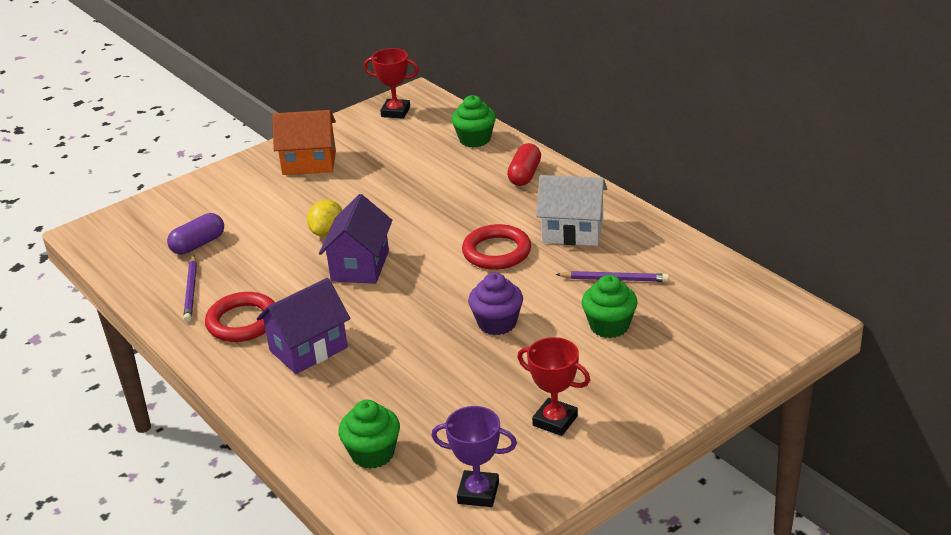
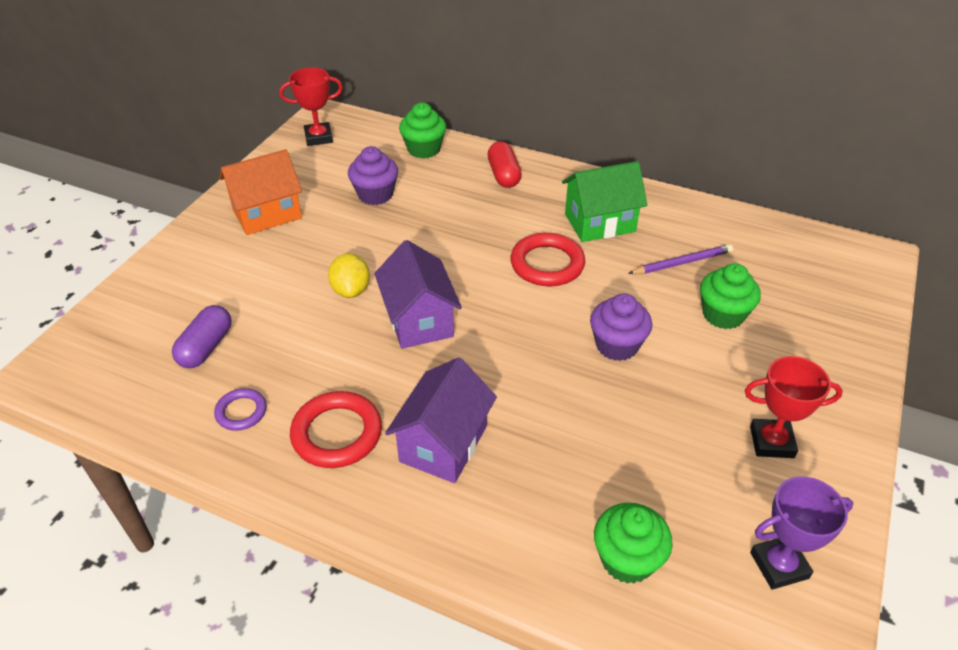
camera: 30 degrees left, 10 degrees up
(191, 291) = (241, 412): purple pencil -> purple ring
(404, 167) = (375, 194): none -> purple cupcake
(572, 231) = (600, 223): white house -> green house

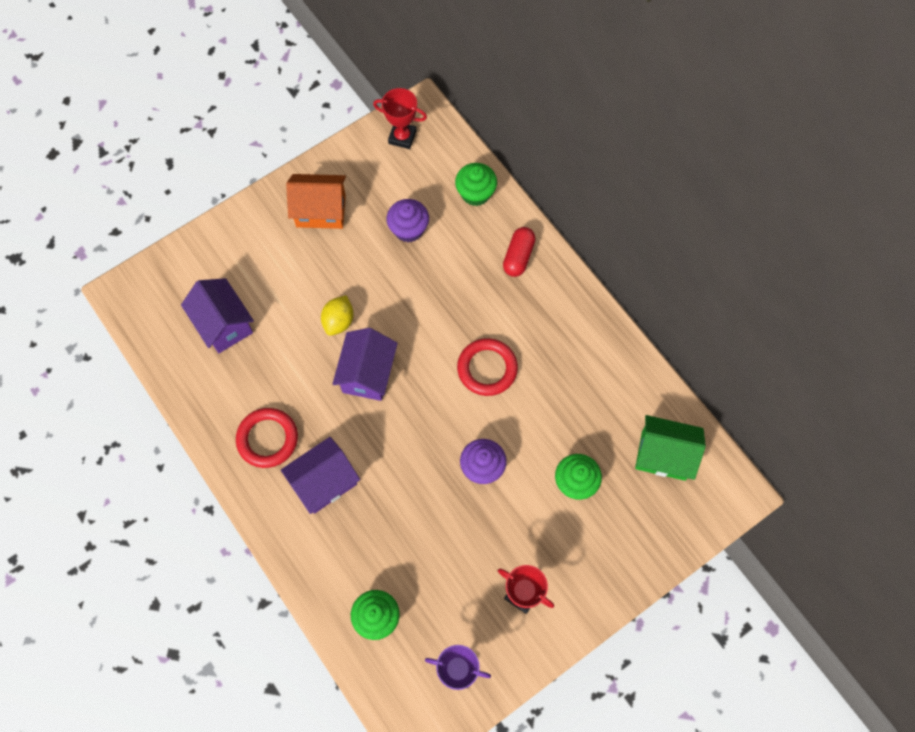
camera: 30 degrees right, 25 degrees up
(206, 347) = (224, 324): purple capsule -> purple house
(241, 412) = (221, 391): purple ring -> none
(600, 223) = (555, 348): green house -> green house (663, 455)
(682, 263) = (585, 420): purple pencil -> none

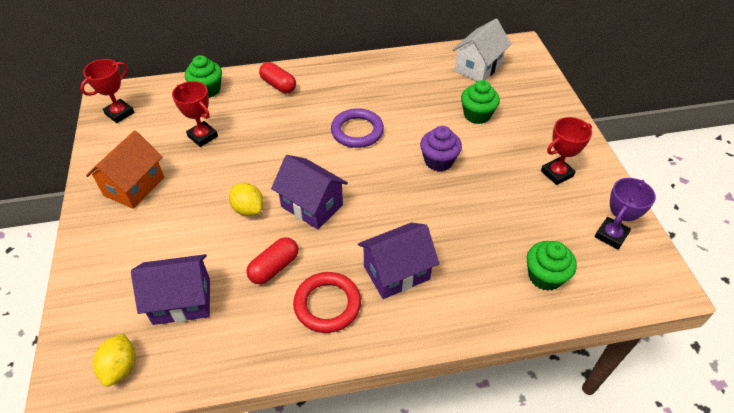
camera: 65 degrees left, 20 degrees down
(152, 317) = (121, 367): none -> yellow lemon
(286, 377) = (274, 267): none -> red capsule
(324, 482) = (396, 272): purple house -> purple house turned 75 degrees clockwise
(408, 229) = (203, 136): purple cupcake -> red trophy
(487, 368) = (357, 131): red ring -> purple ring
(663, 455) = (478, 67): green house -> white house

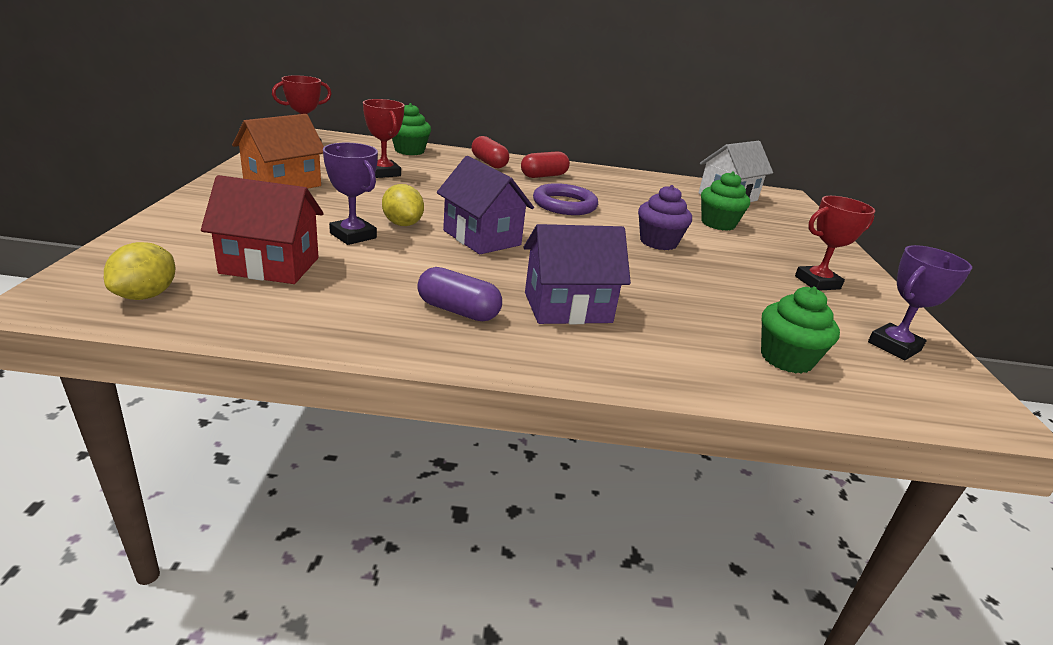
camera: 10 degrees right, 20 degrees down
(182, 301) = (270, 266): purple house -> red house
(220, 240) = (353, 236): none -> purple trophy
(274, 267) = (406, 268): red capsule -> red capsule (544, 176)
(327, 304) = (458, 311): red ring -> purple capsule

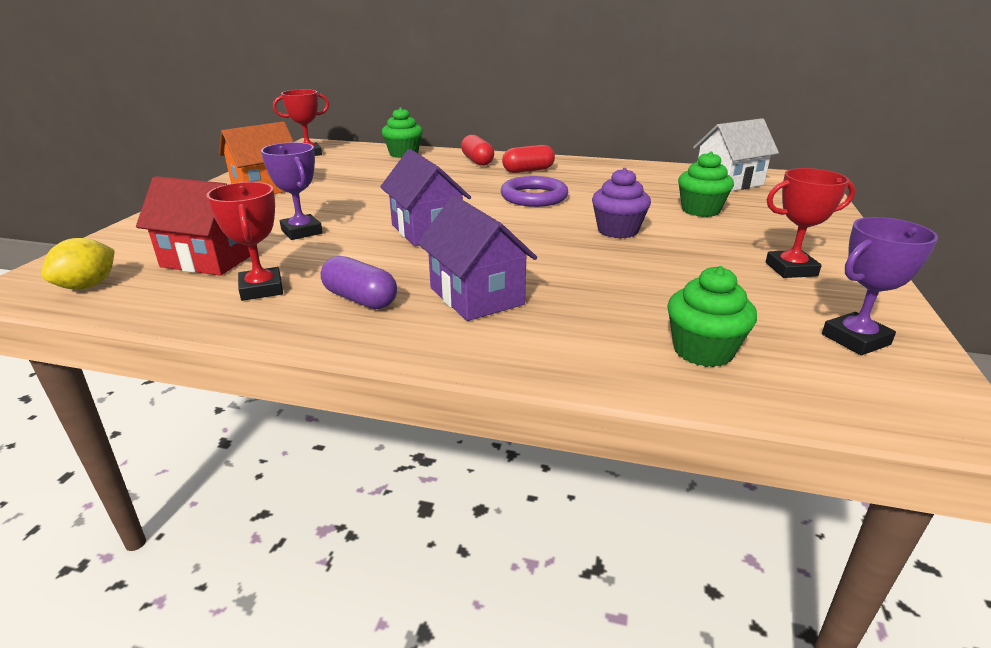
camera: 15 degrees right, 0 degrees up
(384, 173) = (366, 175): red trophy -> red trophy (262, 289)
(402, 224) = (355, 220): yellow lemon -> none
(567, 307) = (476, 296): purple house -> purple house turned 60 degrees clockwise

